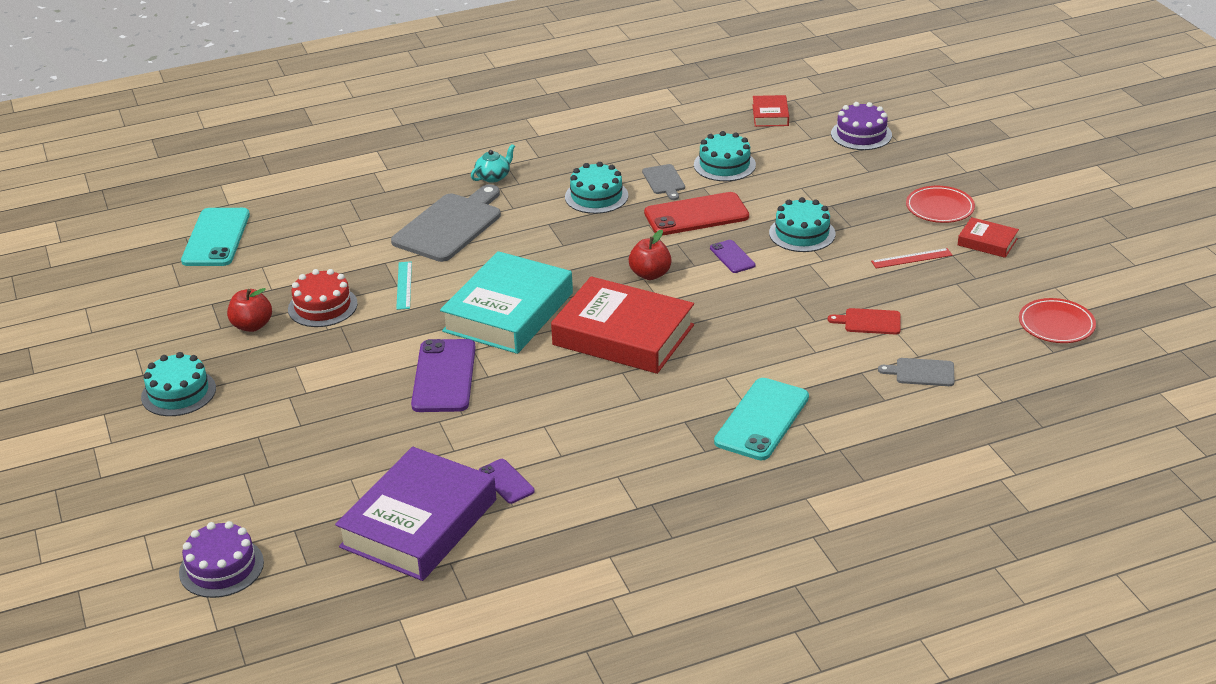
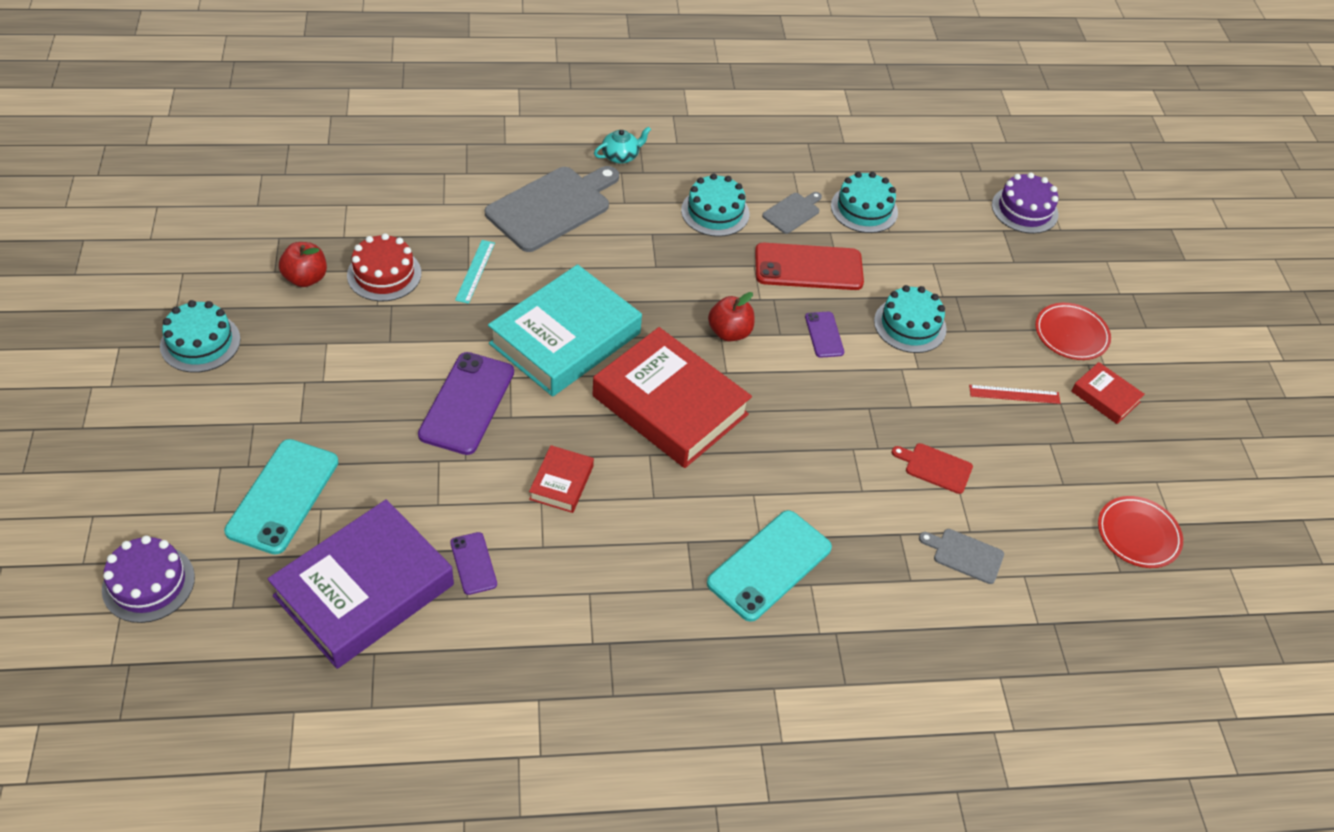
camera: 10 degrees right, 15 degrees up
(216, 238) = (317, 155): turquoise phone -> turquoise phone (283, 496)
(664, 181) = (792, 212): grey cutting board -> grey cutting board turned 135 degrees counterclockwise
(770, 115) = (938, 156): red book -> red book (561, 483)

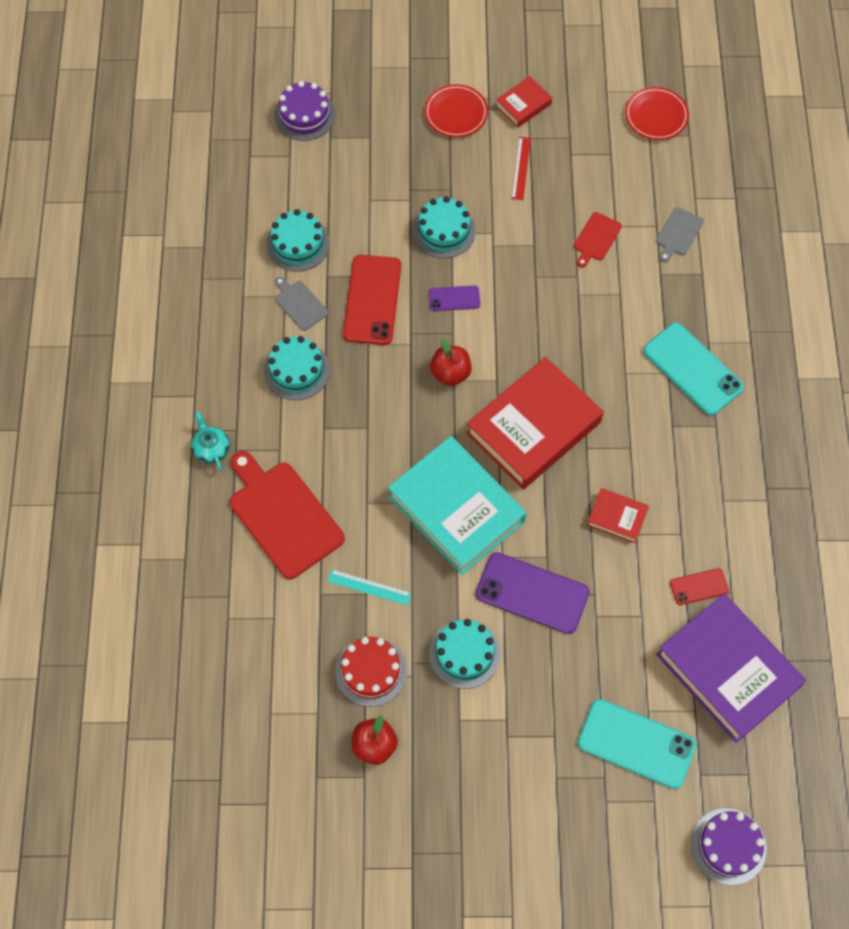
camera: 80 degrees left, 15 degrees up
(200, 342) = (458, 838): turquoise cake -> turquoise cake (464, 653)
(473, 563) = (699, 587): purple phone -> red phone
(552, 207) = (283, 516): grey cutting board -> red cutting board

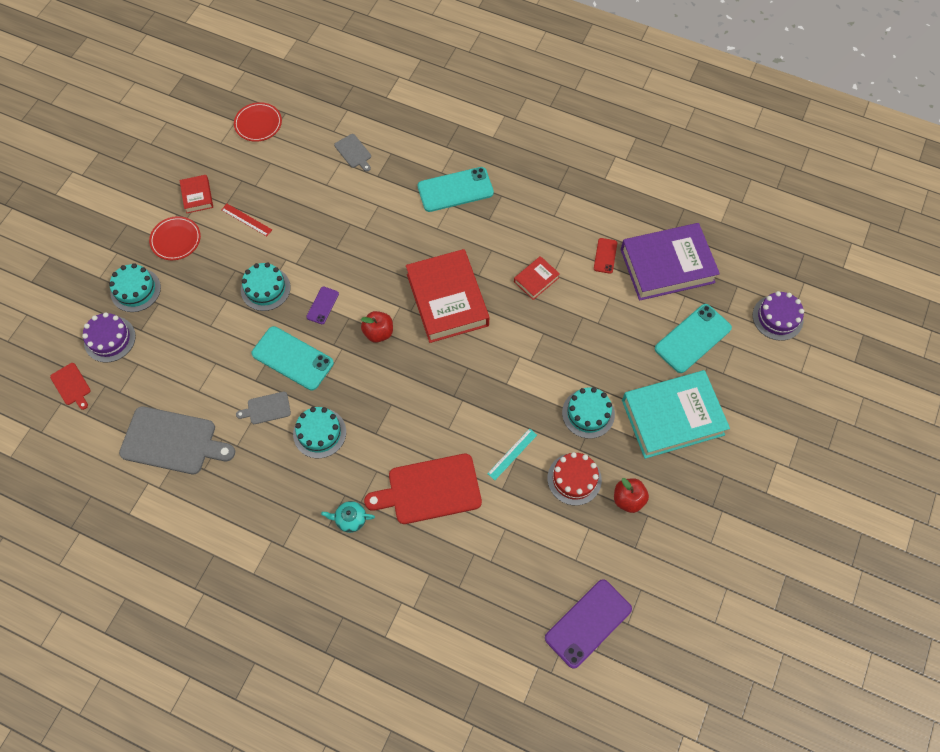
camera: 65 degrees left, 0 degrees up
(218, 233) = (172, 441): none -> grey cutting board
(298, 244) = (216, 389): turquoise cake -> turquoise cake (135, 290)
(372, 300) = (292, 358): red phone -> turquoise phone
(456, 509) = (482, 373): turquoise book -> turquoise book (672, 417)
(532, 593) = (564, 353): purple phone -> purple phone (588, 623)
(596, 238) = (328, 200): red cutting board -> red cutting board (71, 385)

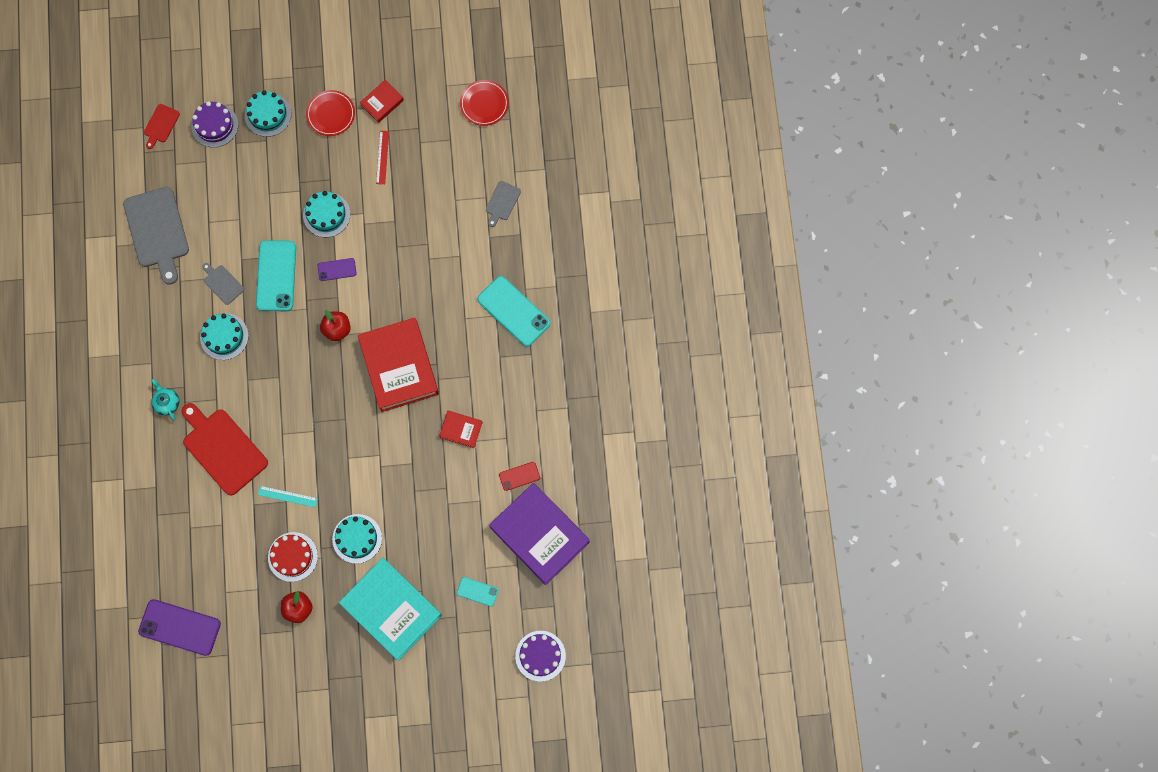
camera: 60 degrees right, 10 degrees up
(447, 300) = (399, 367): red book -> red book turned 60 degrees counterclockwise
(692, 338) = (477, 591): turquoise phone -> turquoise phone, size x0.52

